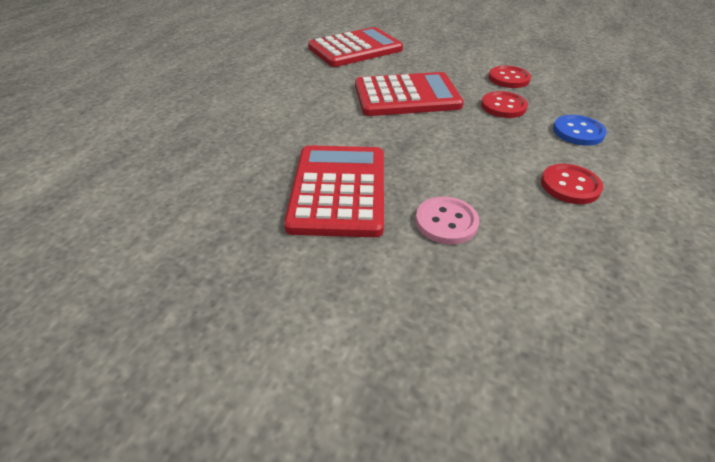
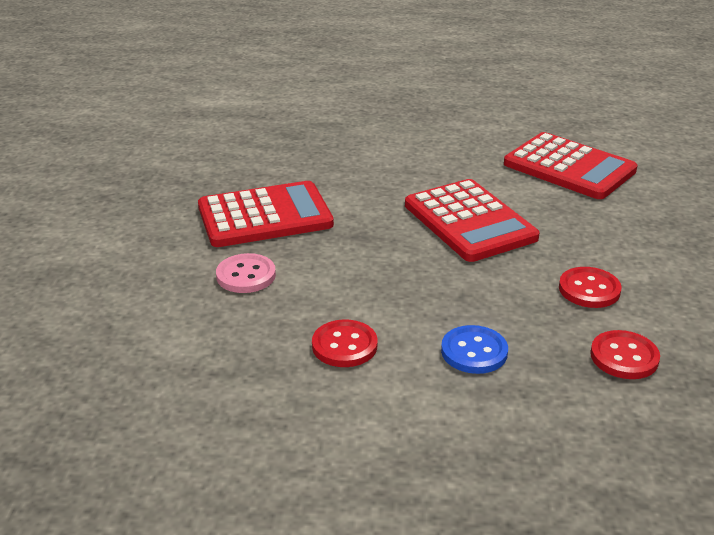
camera: 70 degrees right, 10 degrees down
(503, 106) = (499, 291): red button -> red button (624, 357)

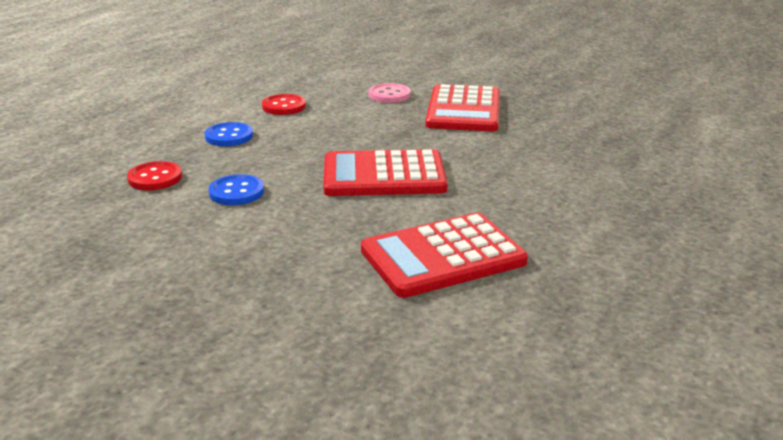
camera: 115 degrees right, 5 degrees down
(589, 289) = (236, 192): red button -> blue button

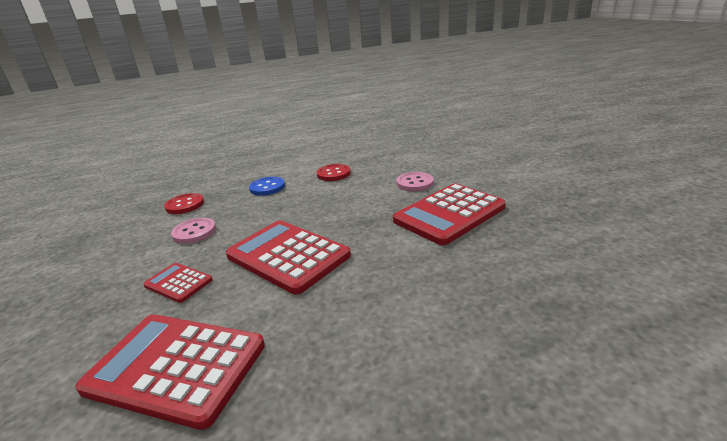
camera: 45 degrees right, 0 degrees up
(236, 192) = (194, 232): blue button -> pink button
(320, 224) = (178, 283): none -> red calculator

